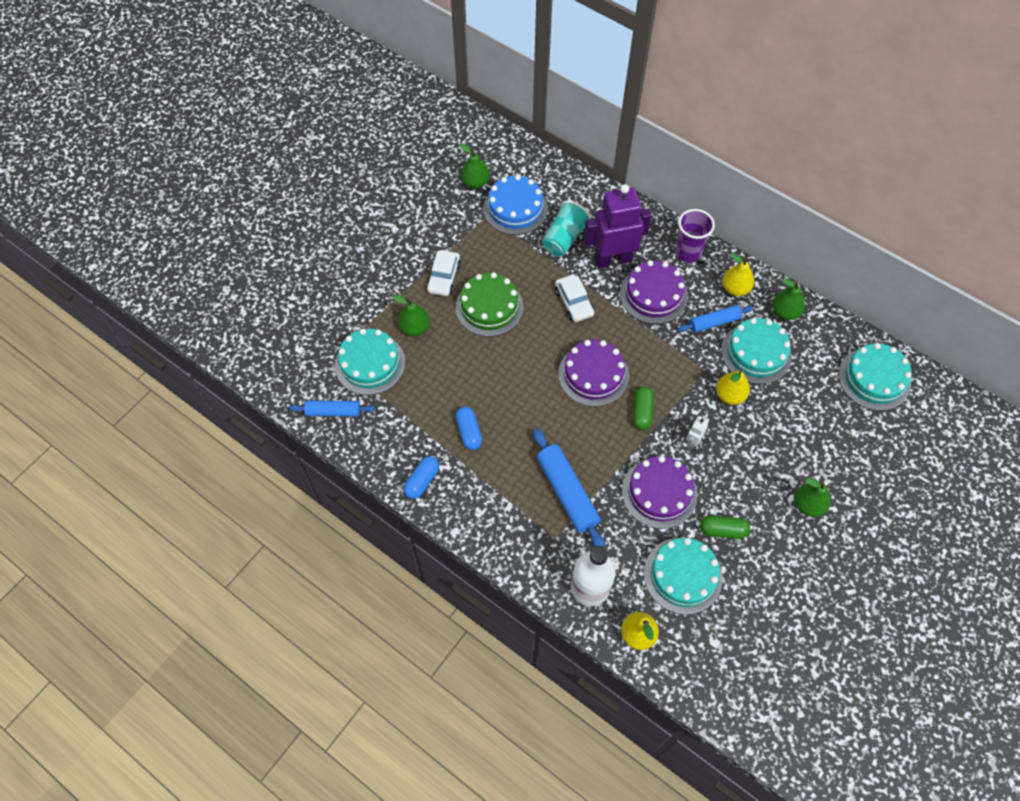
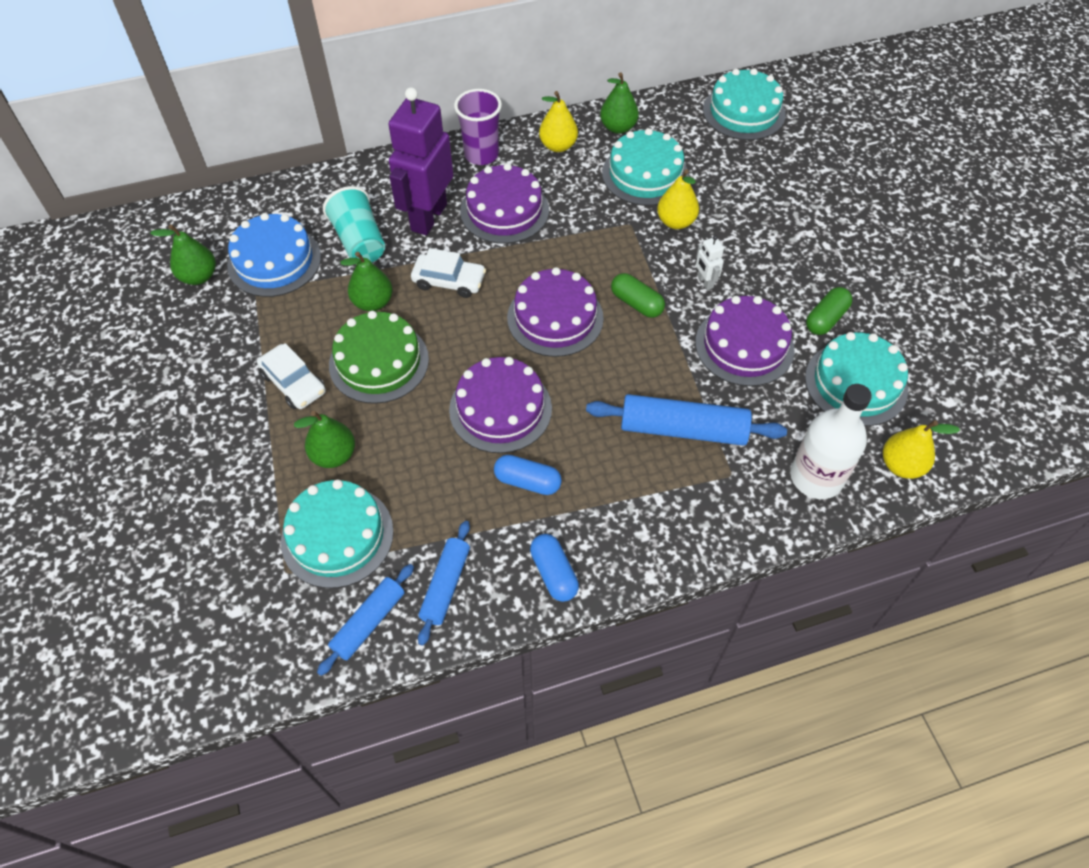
camera: 55 degrees left, 5 degrees down
(506, 388) = (500, 409): none -> purple cake
(714, 322) = (581, 184): blue rolling pin -> blue rolling pin (445, 585)
(808, 505) = (843, 237): green pear -> green pear (373, 302)

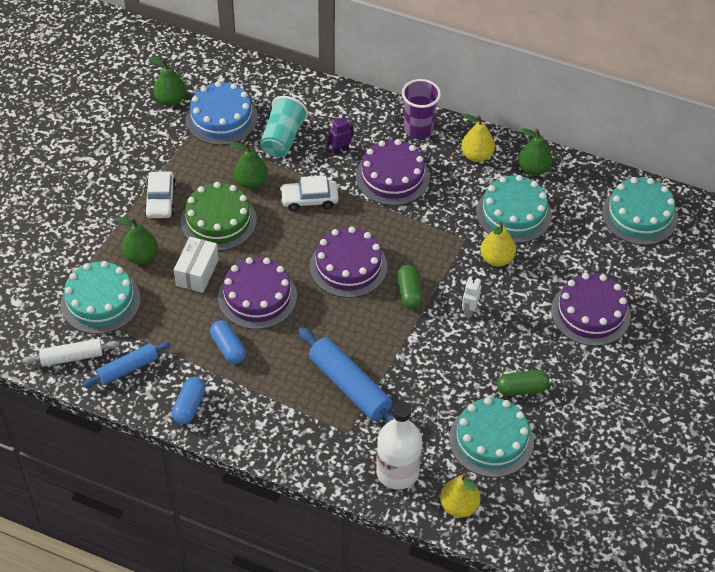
camera: 40 degrees right, 5 degrees down
(369, 622) = (72, 357): blue rolling pin -> white rolling pin
(412, 429) = (197, 272): none -> white box
(428, 217) = (340, 150): purple robot -> purple robot, size x0.41
(449, 281) = (309, 199): white car -> white car turned 120 degrees clockwise
(744, 346) = (447, 366): purple cake -> purple cake (590, 313)

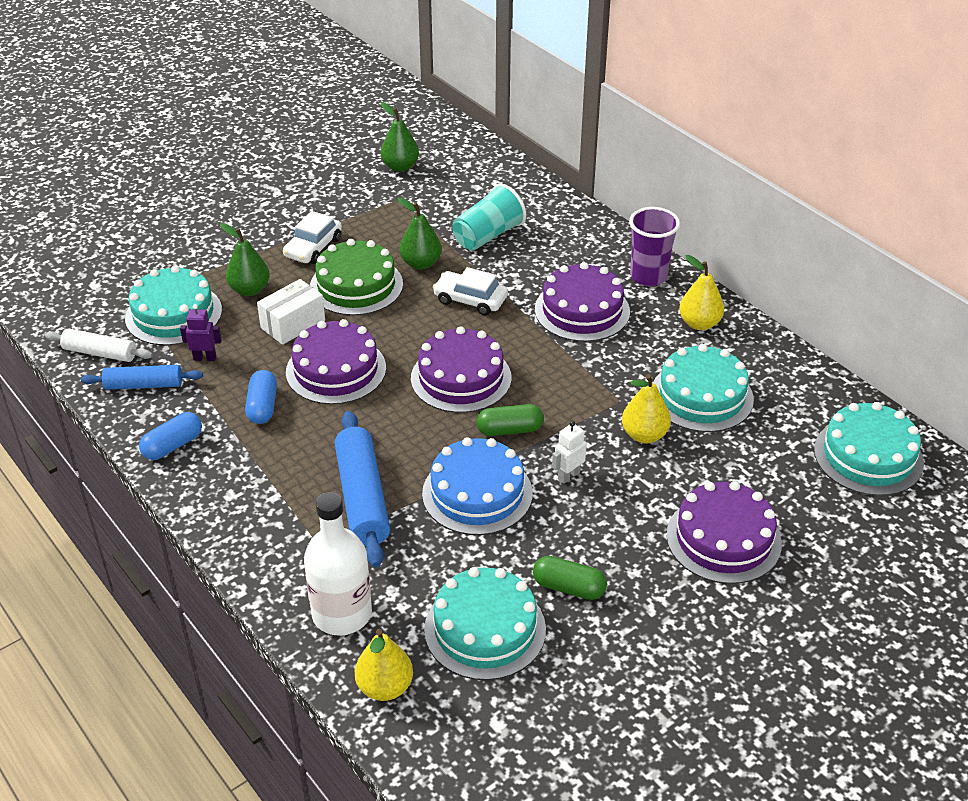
camera: 30 degrees right, 10 degrees down
(221, 118) = (438, 198): blue cake -> blue cake (477, 493)
(340, 150) = (542, 266): purple robot -> purple robot (205, 358)
(409, 293) = (509, 430): green capsule -> green capsule turned 60 degrees clockwise
(533, 169) = (761, 360): green pear -> none

